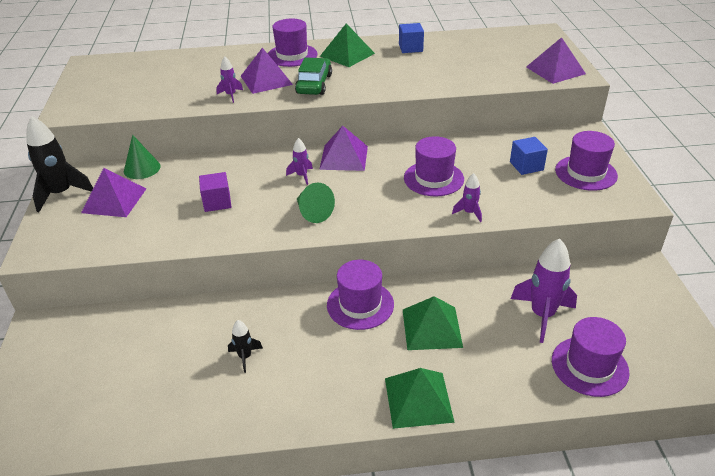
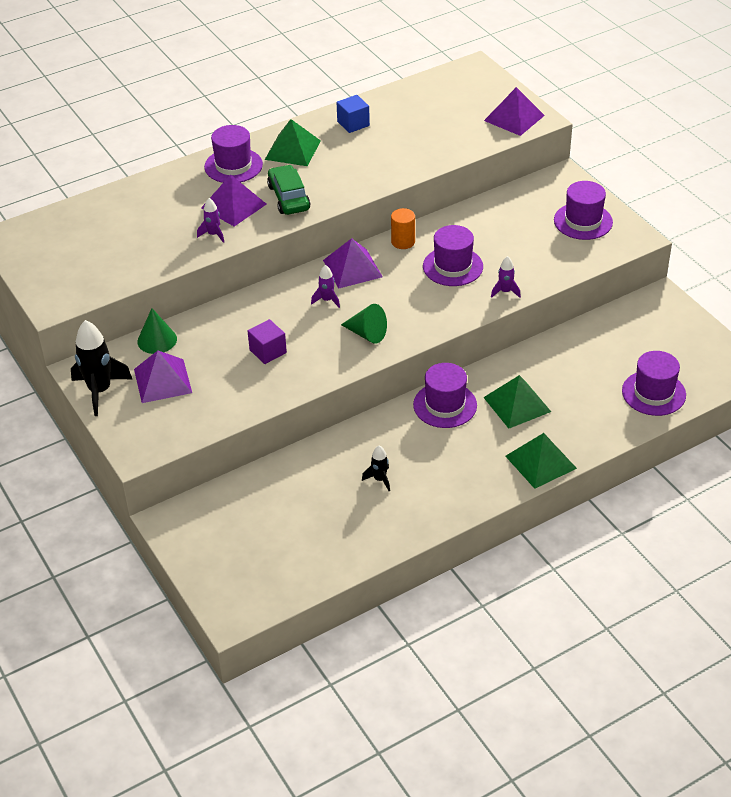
camera: 25 degrees left, 5 degrees up
(403, 148) = (403, 242): none -> orange cylinder
(526, 166) = (528, 229): blue cube -> none
(542, 315) = (598, 364): purple rocket -> none

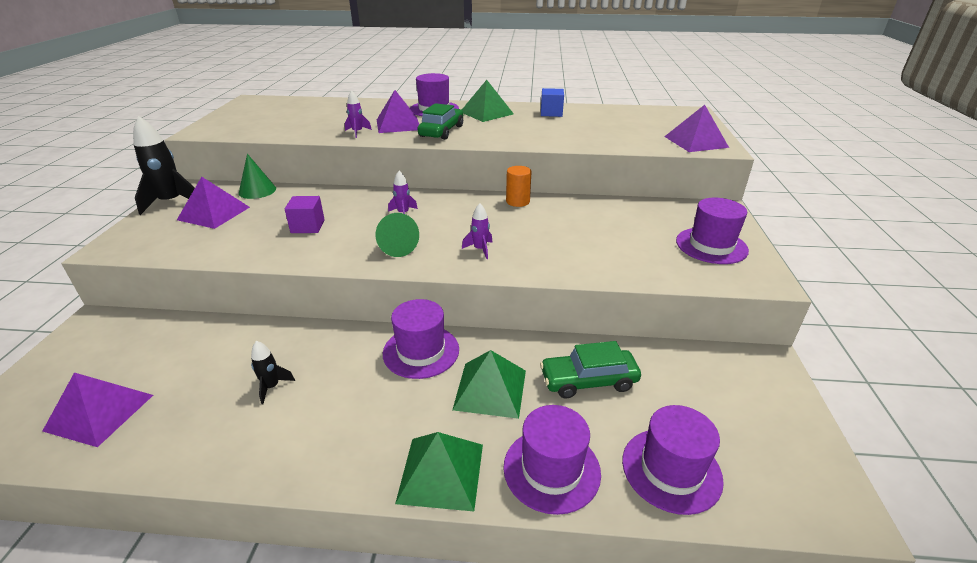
camera: 35 degrees right, 10 degrees down
(352, 268) = (454, 202): purple pyramid -> purple pyramid (100, 412)
(453, 266) = (538, 231): purple hat -> purple hat (551, 469)
(505, 292) = (564, 268): purple rocket -> purple rocket (480, 249)
(568, 366) = (588, 380): none -> green car

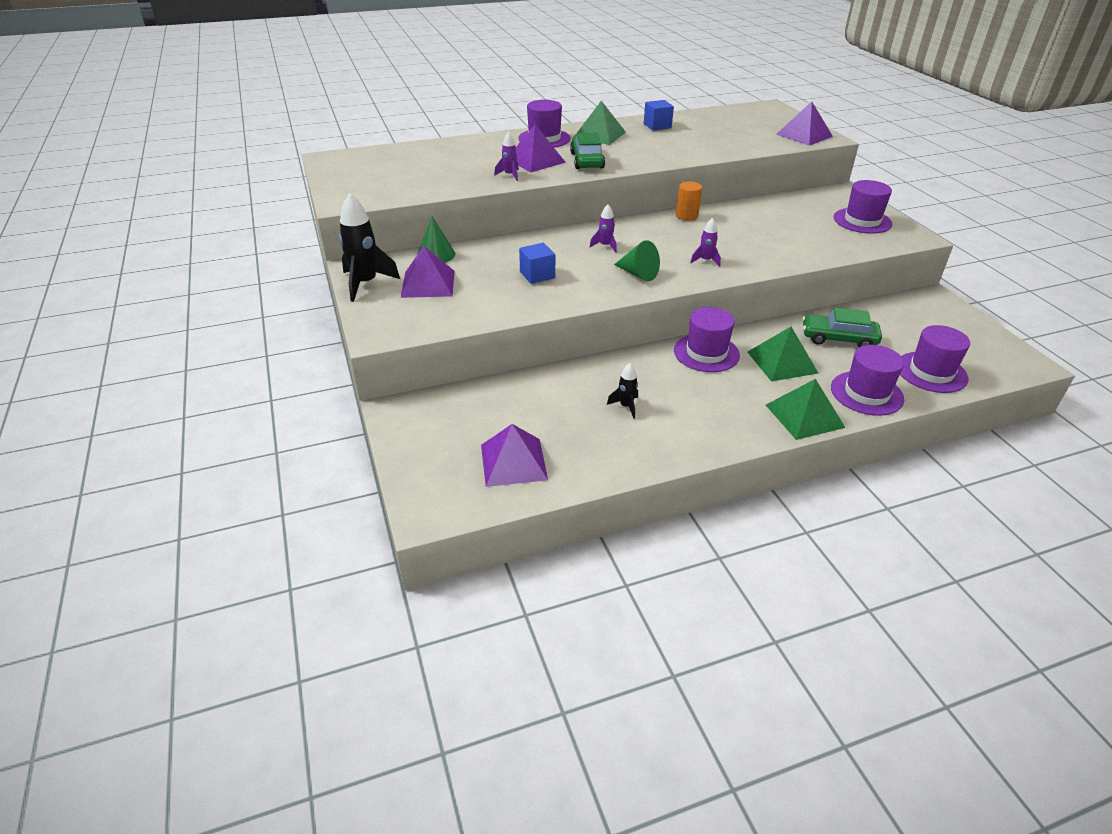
camera: 25 degrees left, 5 degrees up
(308, 226) = (537, 275): purple cube -> blue cube
(588, 380) = (838, 338): green car -> green car turned 45 degrees clockwise

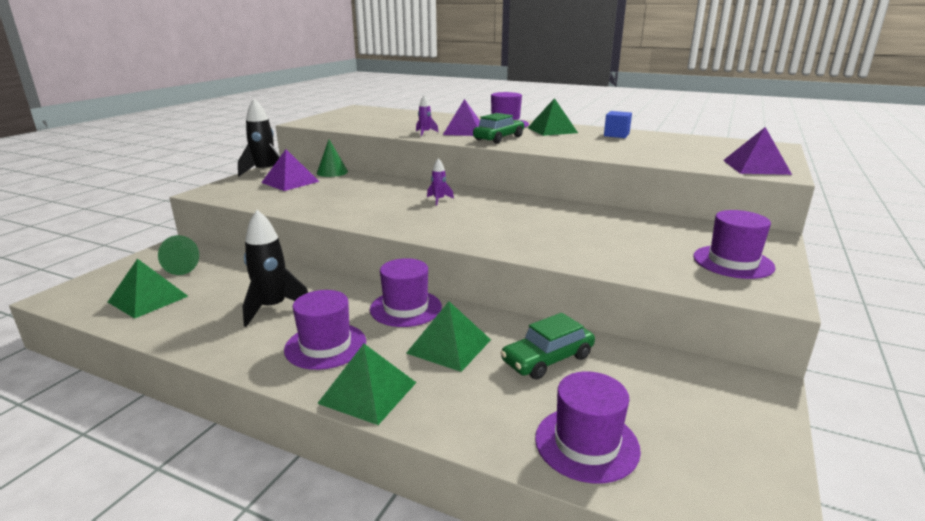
camera: 45 degrees right, 15 degrees down
(513, 462) = (148, 299): purple pyramid -> green pyramid
(537, 275) = (354, 198): blue cube -> none
(626, 406) = (273, 308): black rocket -> black rocket, size x1.95
(638, 274) = (416, 220): green cone -> green cone (185, 267)
(686, 216) = (550, 204): orange cylinder -> none
(705, 261) = (488, 232): purple rocket -> none
(838, 338) = (547, 359): green car -> green car turned 90 degrees counterclockwise
(866, 393) = (467, 414): purple hat -> purple hat (325, 346)

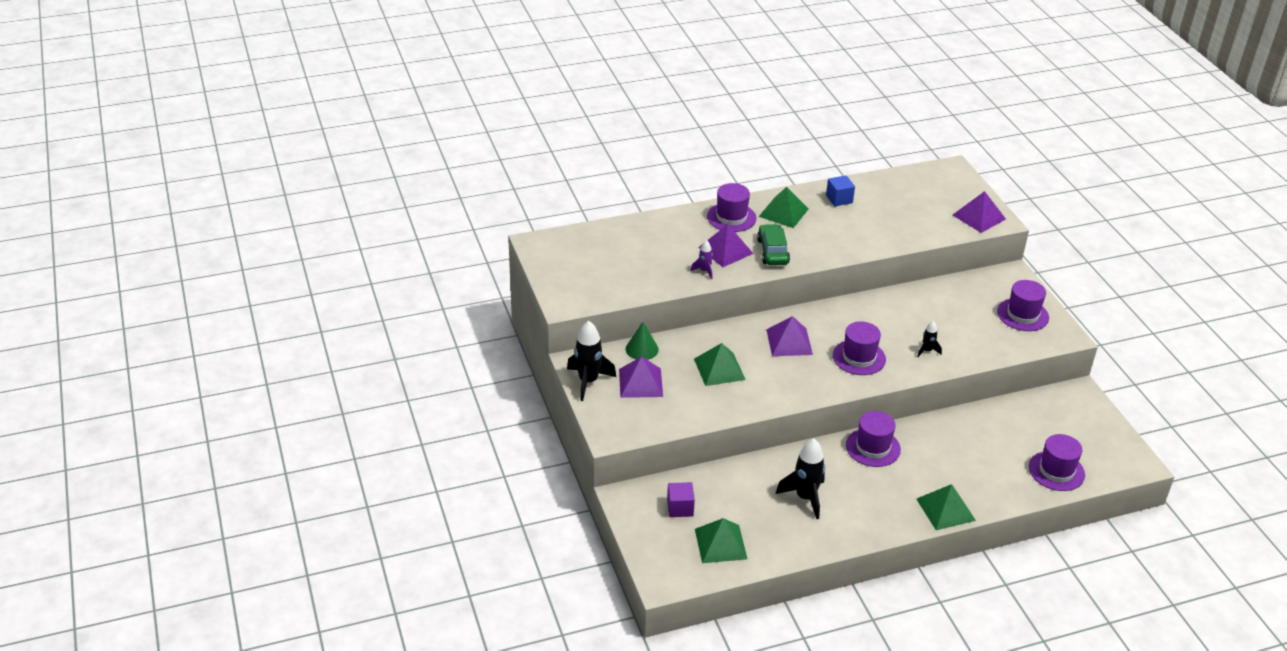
camera: 45 degrees left, 15 degrees up
(185, 267) = (680, 508): green cone -> purple cube
(325, 346) = (881, 500): purple hat -> purple hat (859, 357)
(439, 200) = (789, 342): purple rocket -> purple pyramid
(449, 346) = (935, 458): green pyramid -> green pyramid (719, 369)
(547, 359) = (986, 435): green car -> none
(556, 244) = (927, 351): none -> black rocket

